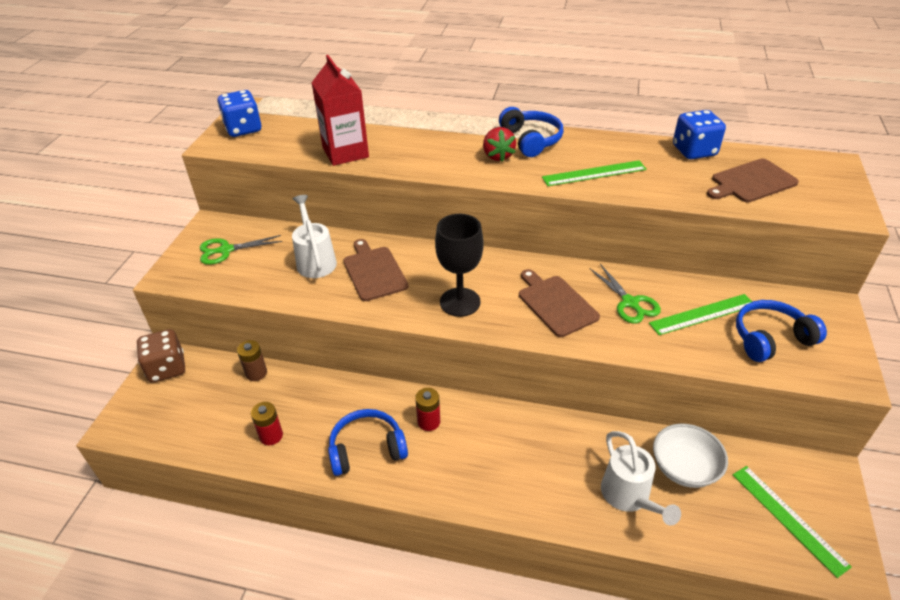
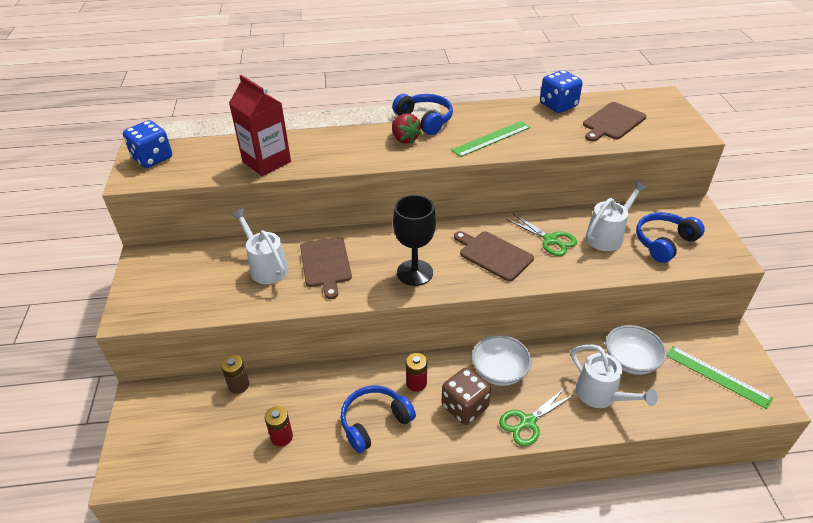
camera: 20 degrees left, 0 degrees up
(167, 368) = (146, 405): brown dice -> brown dice (464, 407)
(225, 250) = (172, 278): green scissors -> green scissors (527, 422)
(374, 271) = (326, 264): brown cutting board -> brown cutting board turned 150 degrees counterclockwise
(523, 435) = (499, 372): none -> white bowl
(702, 314) = (608, 236): green ruler -> white watering can

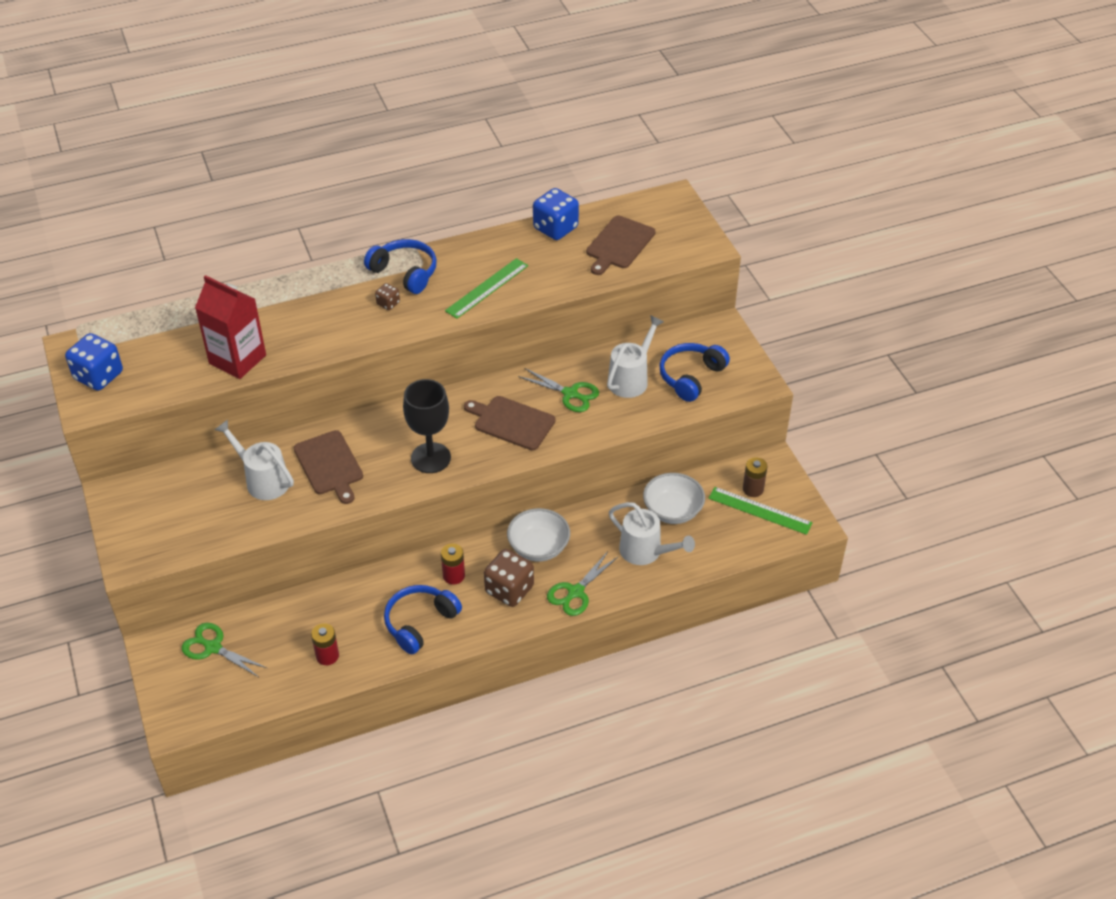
camera: 15 degrees left, 5 degrees up
(186, 407) = (213, 647): none -> green scissors
(239, 385) = (261, 614): brown battery -> brown battery (753, 489)
(405, 139) = (388, 303): red strawberry -> brown dice

